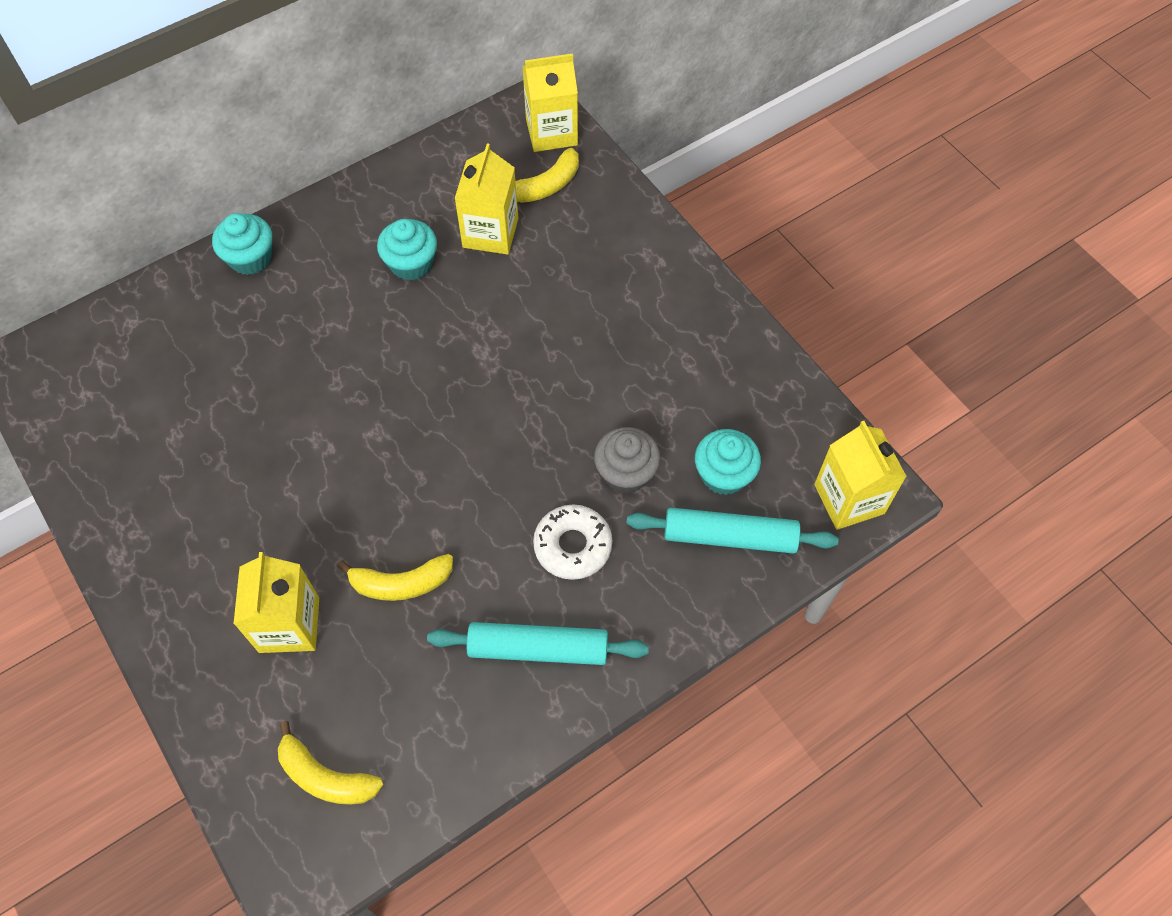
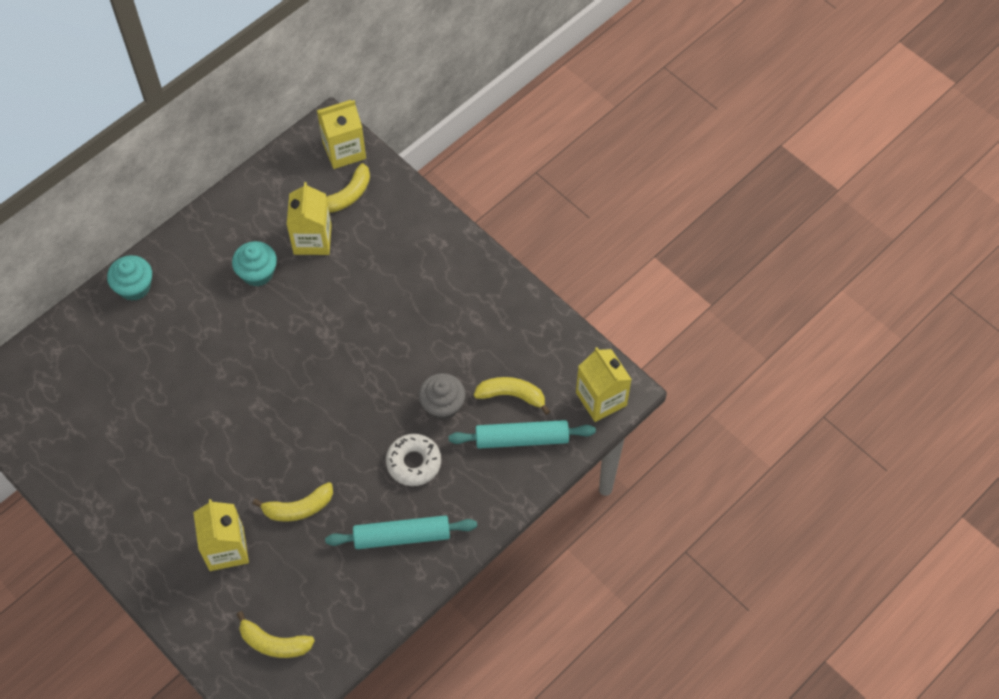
camera: 10 degrees left, 0 degrees up
(723, 474) = (511, 395): turquoise cupcake -> yellow banana

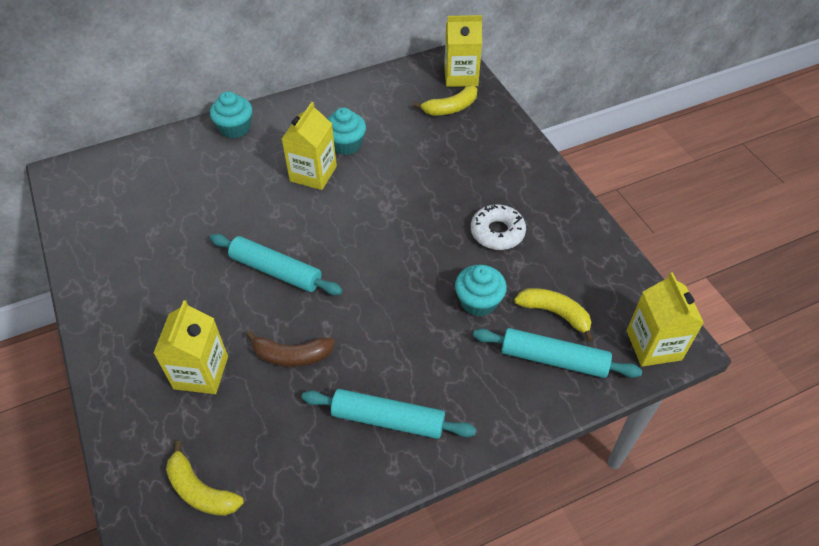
camera: 20 degrees right, 10 degrees down
(249, 432) = (276, 271): none -> turquoise rolling pin
(298, 508) = (292, 355): yellow banana -> brown banana
(312, 239) = (406, 132): yellow carton -> yellow carton (313, 173)
(414, 463) = (428, 348): white donut -> white donut (497, 232)
(442, 405) = (478, 301): grey cupcake -> turquoise cupcake

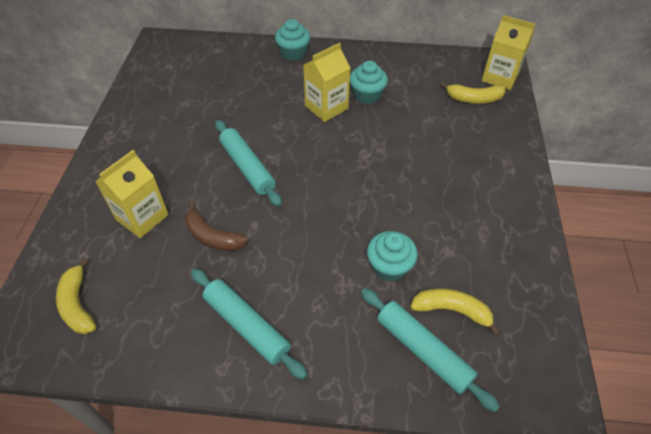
camera: 30 degrees right, 0 degrees up
(497, 232) = (446, 216): white donut -> none
(555, 313) = (452, 310): yellow banana -> yellow banana turned 45 degrees counterclockwise
(653, 345) = (531, 389): yellow carton -> none

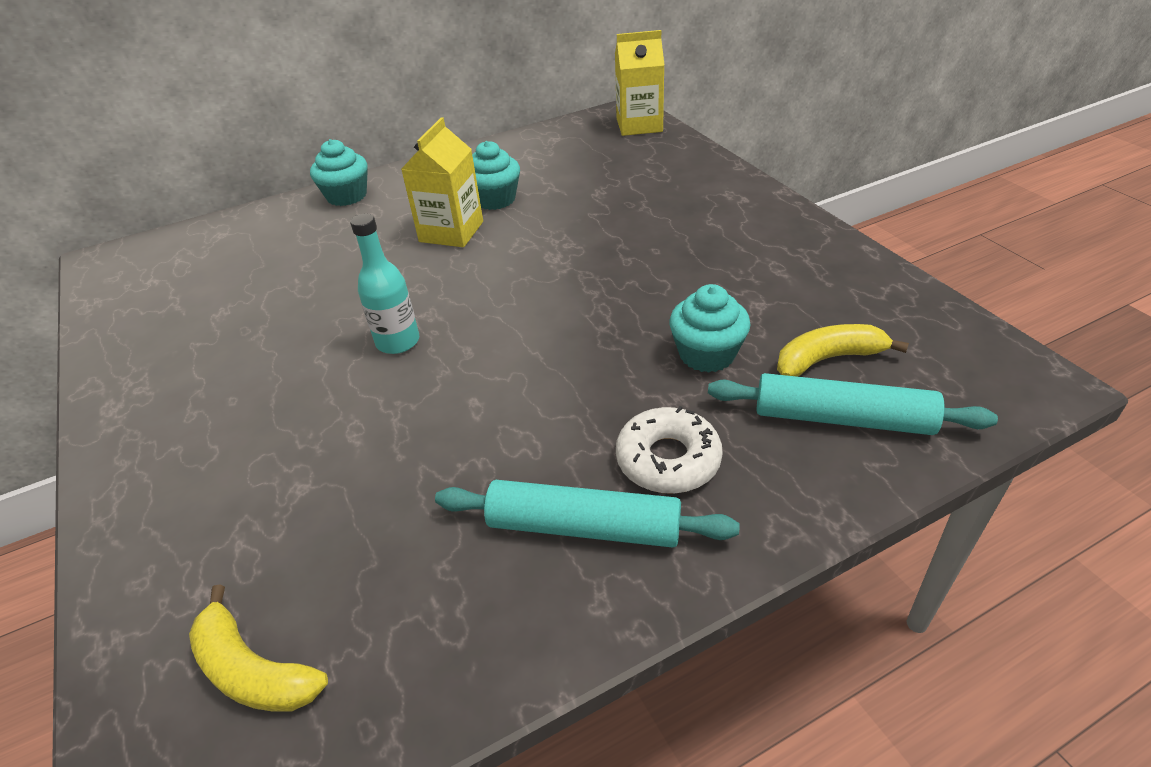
camera: 30 degrees left, 10 degrees down
(142, 217) = (273, 483): yellow carton -> none
(212, 237) = (421, 447): brown banana -> none
(247, 167) = (398, 342): turquoise rolling pin -> turquoise bottle
(314, 316) = (668, 459): none -> white donut
(474, 99) = (631, 154): yellow banana -> none

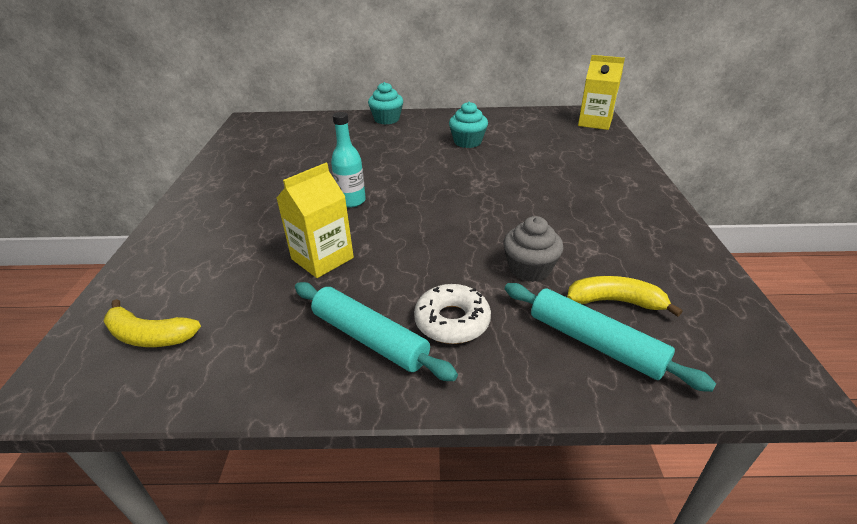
camera: 25 degrees right, 5 degrees down
(253, 670) = (150, 336): yellow banana -> yellow banana turned 45 degrees counterclockwise
(451, 232) = (428, 152): yellow carton -> yellow carton (322, 258)
(707, 354) = (529, 269): turquoise cupcake -> grey cupcake

